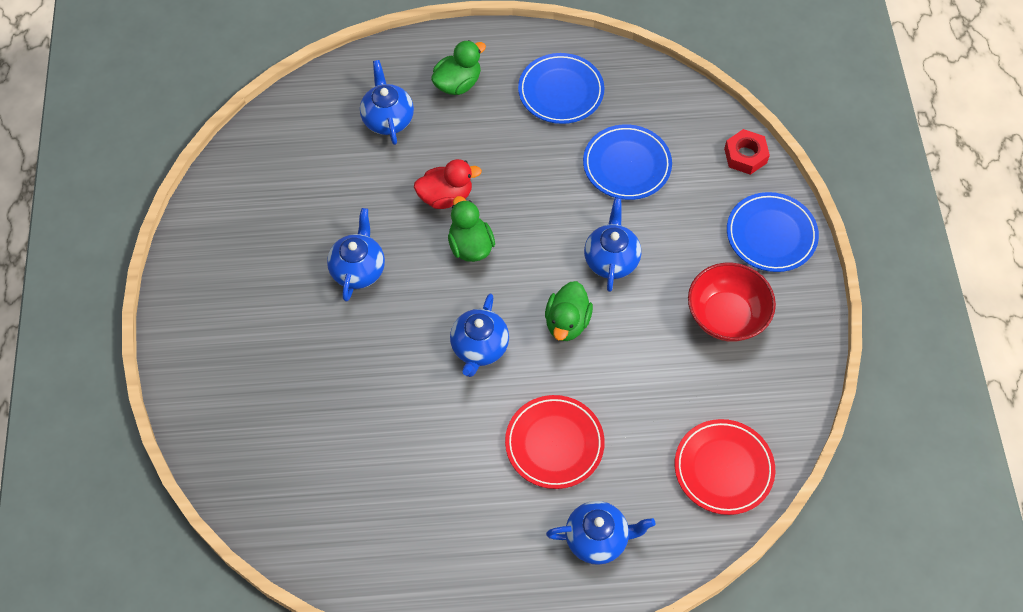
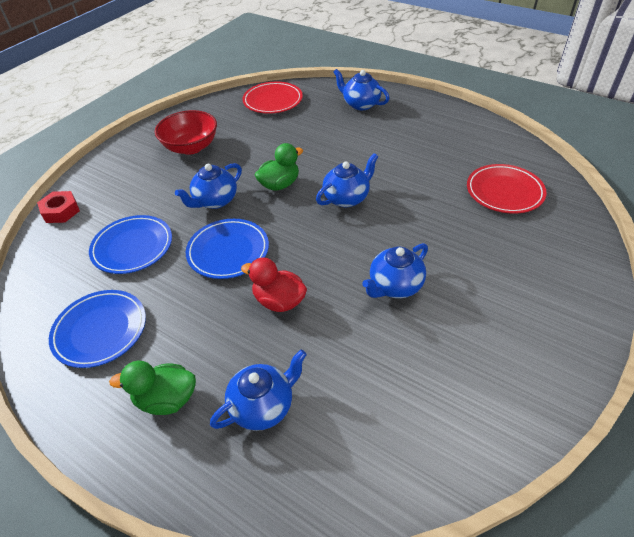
camera: 140 degrees left, 15 degrees down
(387, 119) = (263, 406): blue teapot -> blue teapot turned 150 degrees counterclockwise
(470, 246) = (295, 256): green duck -> none
(554, 444) = (346, 141): red plate -> red plate (504, 192)
(771, 235) = (115, 167): blue plate -> blue plate (228, 251)

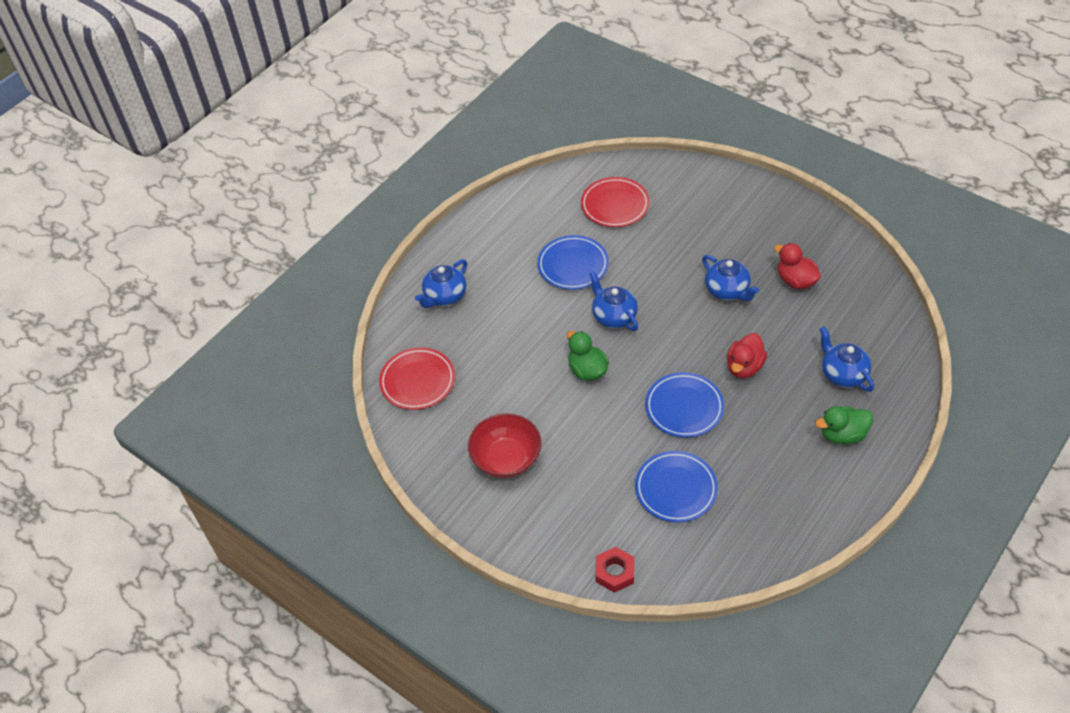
camera: 85 degrees left, 5 degrees up
(100, 330) = (780, 494): blue plate -> blue plate (573, 265)
(166, 399) = (842, 435): green duck -> green duck turned 75 degrees clockwise
(215, 201) = (609, 425): blue teapot -> none
(424, 357) = (795, 280): none -> red duck

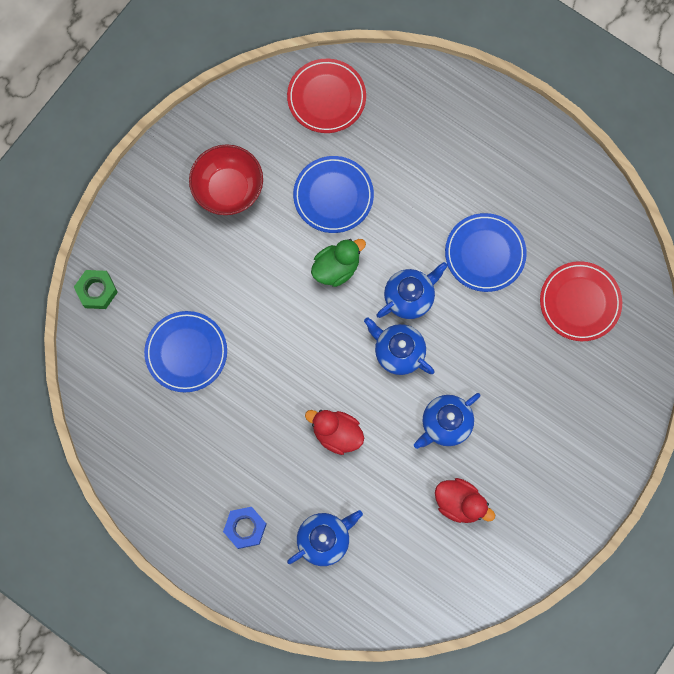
camera: 85 degrees right, 25 degrees up
(444, 296) = (440, 118): blue teapot -> blue teapot (398, 352)
(615, 572) = (97, 291): red nut -> green nut
(684, 407) = (285, 366): blue plate -> blue plate (333, 196)
(795, 280) = (459, 503): red duck -> red duck turned 75 degrees clockwise
(842, 435) = (245, 528): green duck -> blue nut

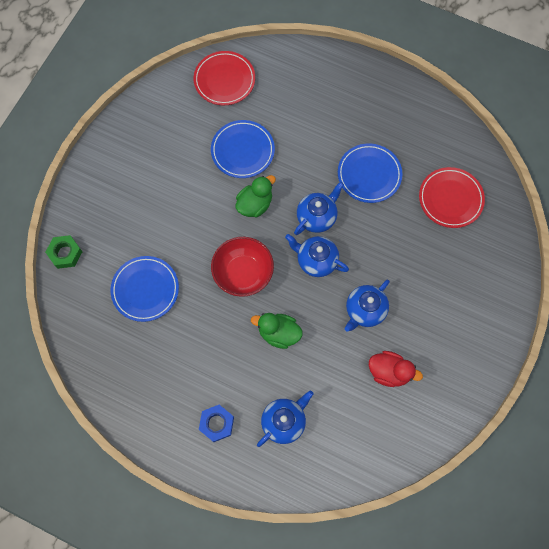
camera: 10 degrees left, 5 degrees down
(228, 188) = (159, 158): red bowl -> red bowl (243, 273)
(336, 433) = (278, 333): red duck -> green duck

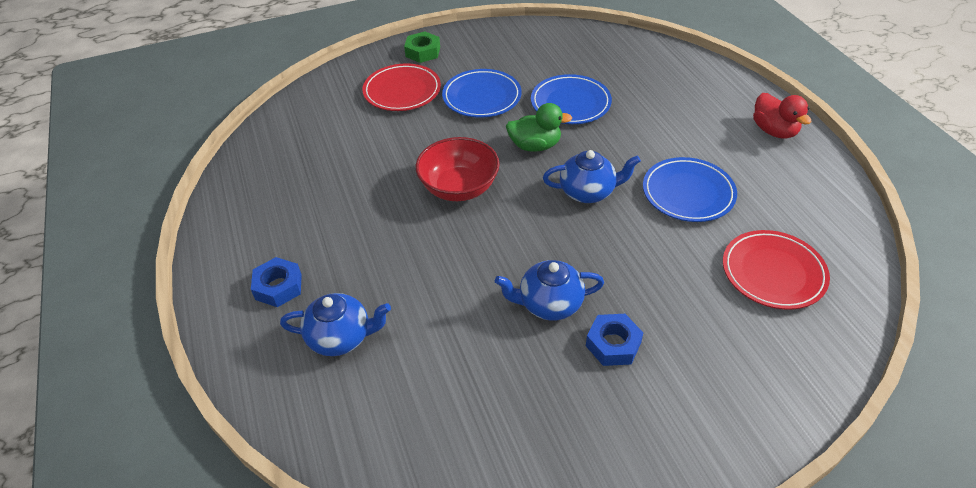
camera: 45 degrees right, 25 degrees down
(65, 253) = (331, 82): green nut -> green nut (423, 52)
(145, 289) = (358, 143): blue plate -> blue plate (482, 97)
(224, 80) = (611, 51): red plate -> red plate (402, 91)
(278, 333) = (432, 257): green duck -> none
(316, 260) = (545, 225): blue teapot -> none
(389, 372) = (510, 384): red duck -> red duck (774, 131)
(414, 308) = (613, 344): none -> blue nut

